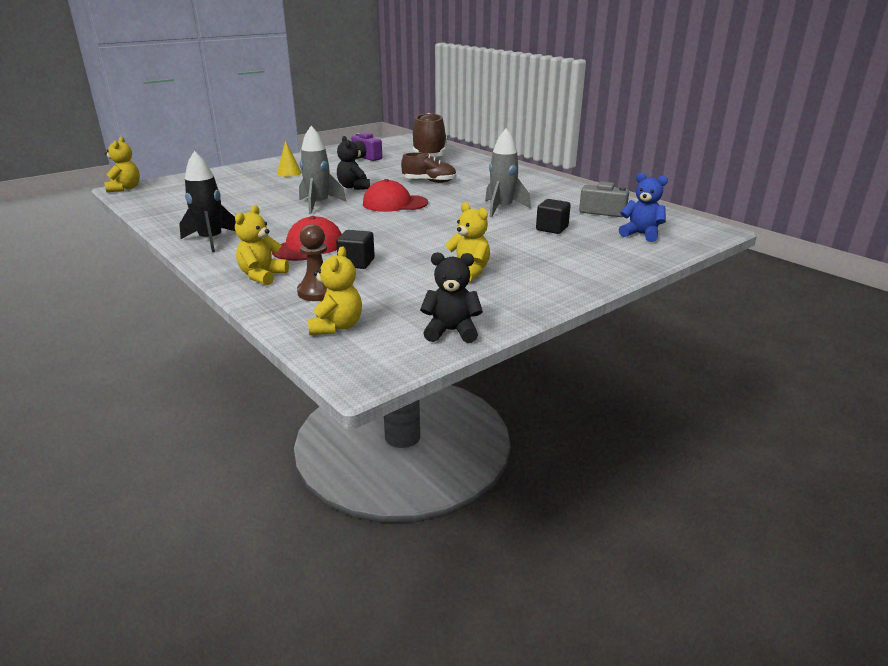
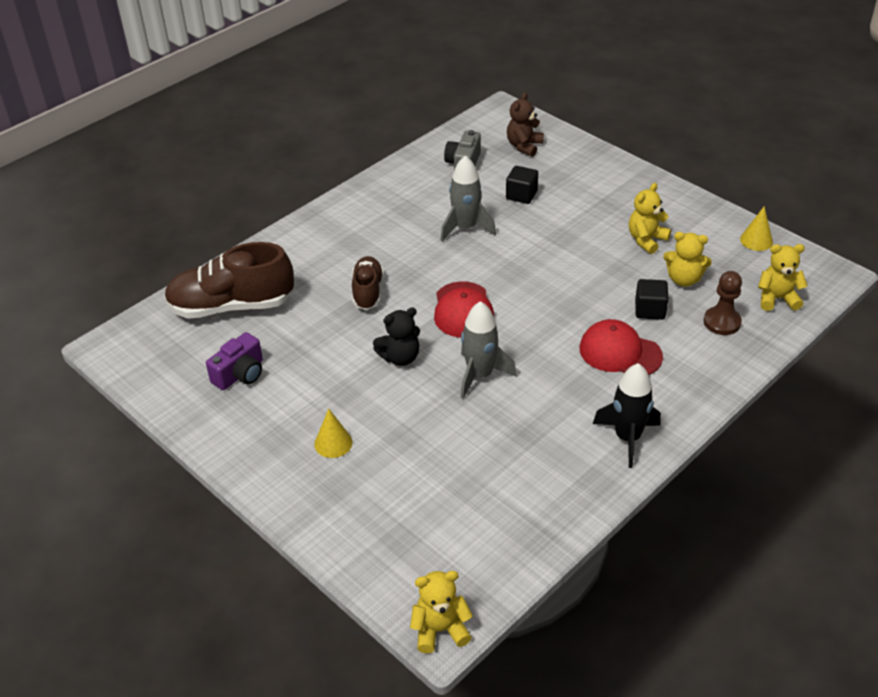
camera: 95 degrees left, 15 degrees up
(262, 276) = (704, 367): yellow teddy bear -> yellow teddy bear (684, 279)
(451, 331) = (756, 240): black teddy bear -> yellow cone
(641, 234) = (524, 146): blue teddy bear -> brown teddy bear

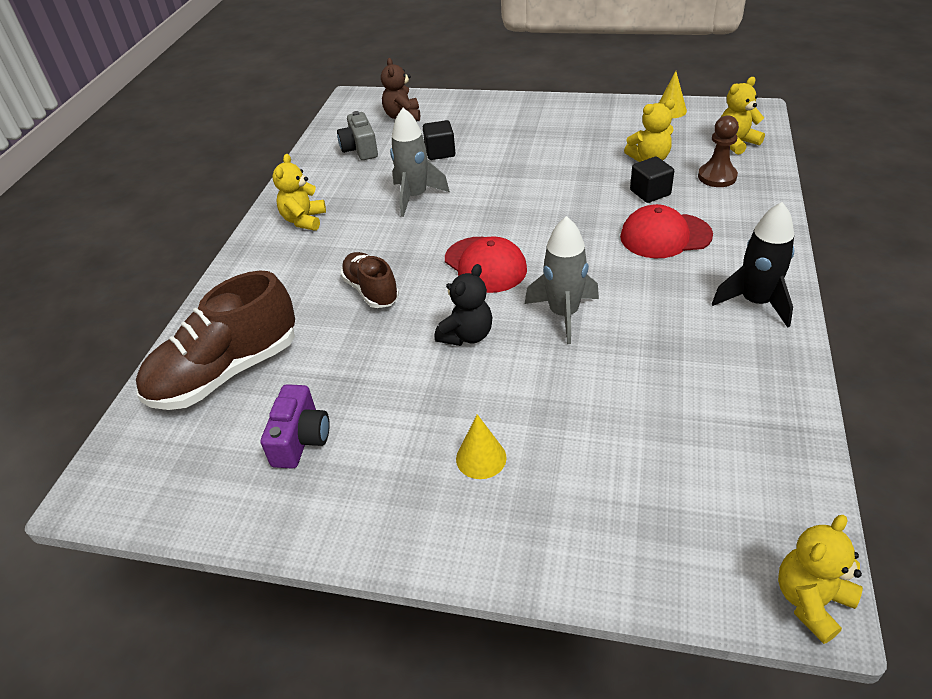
camera: 30 degrees left, 0 degrees up
(646, 240) = (585, 143): yellow teddy bear -> yellow teddy bear (304, 220)

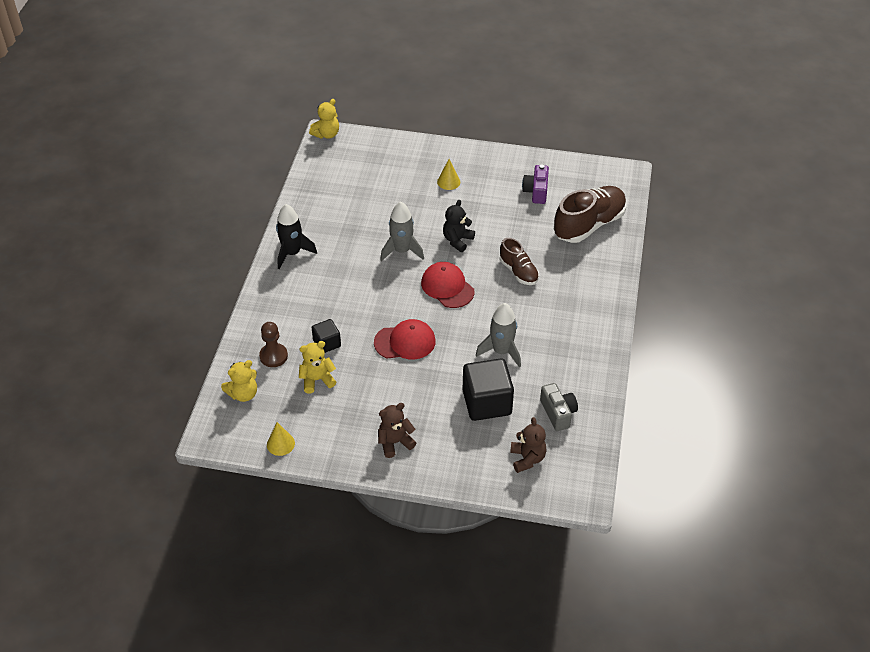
camera: 175 degrees right, 5 degrees up
(304, 220) = (581, 333): yellow teddy bear -> none
(440, 152) = (487, 402): black cube -> black cube, size x1.84
(544, 118) = (395, 442): none -> brown teddy bear
(665, 236) = (328, 303): red cap -> red cap (405, 342)

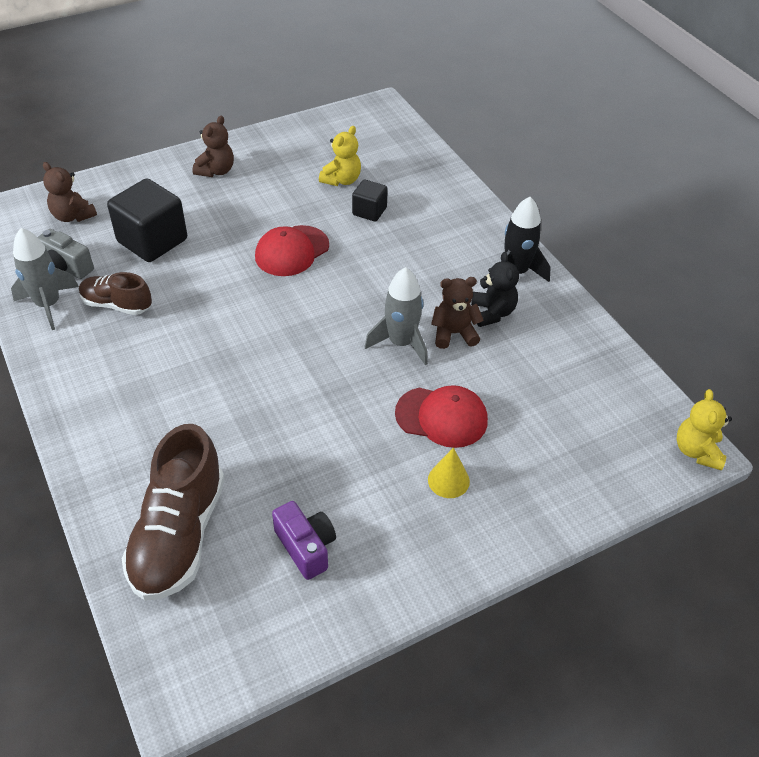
camera: 140 degrees right, 0 degrees up
(243, 394) = (393, 141): yellow teddy bear -> none
(273, 356) = (405, 178): brown pawn -> none
(280, 444) = (317, 126): yellow cone -> none
(368, 240) = (454, 333): none -> brown teddy bear
(447, 287) = (302, 330): red cap -> red cap (442, 417)
(457, 240) = (347, 396): black teddy bear -> black teddy bear (492, 313)
(501, 351) = (175, 295): grey rocket -> grey rocket (48, 305)
(518, 272) = (230, 399): brown shoe -> brown shoe (117, 305)

